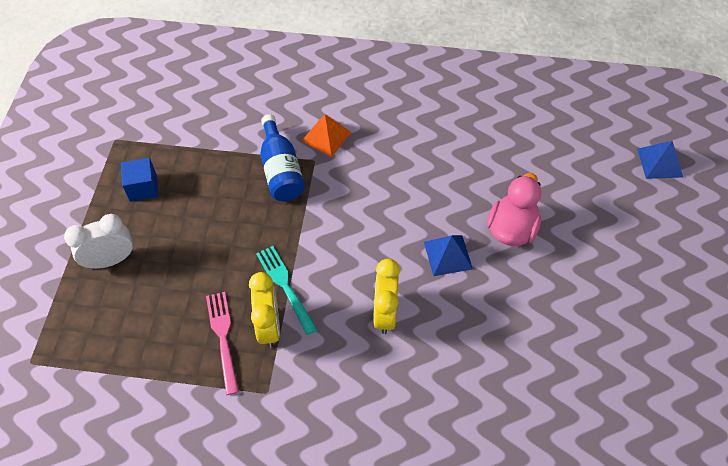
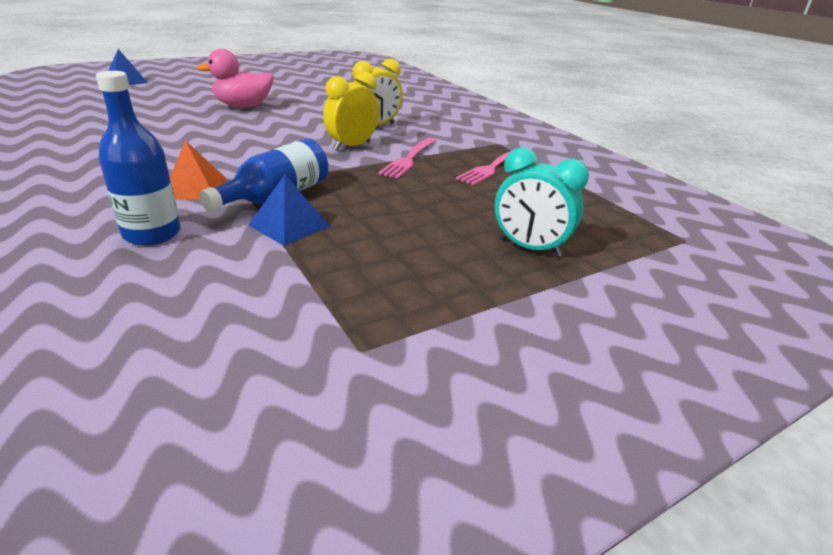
camera: 130 degrees left, 25 degrees down
(111, 260) = (529, 248): white clock -> turquoise clock
(143, 188) = (412, 273): blue cube -> none
(269, 326) = (452, 155): yellow clock -> yellow clock (352, 146)
(276, 104) = (152, 234): none -> blue bottle
(285, 287) = (409, 159): turquoise fork -> pink fork
(448, 255) = (295, 118): blue pyramid -> blue pyramid (289, 225)

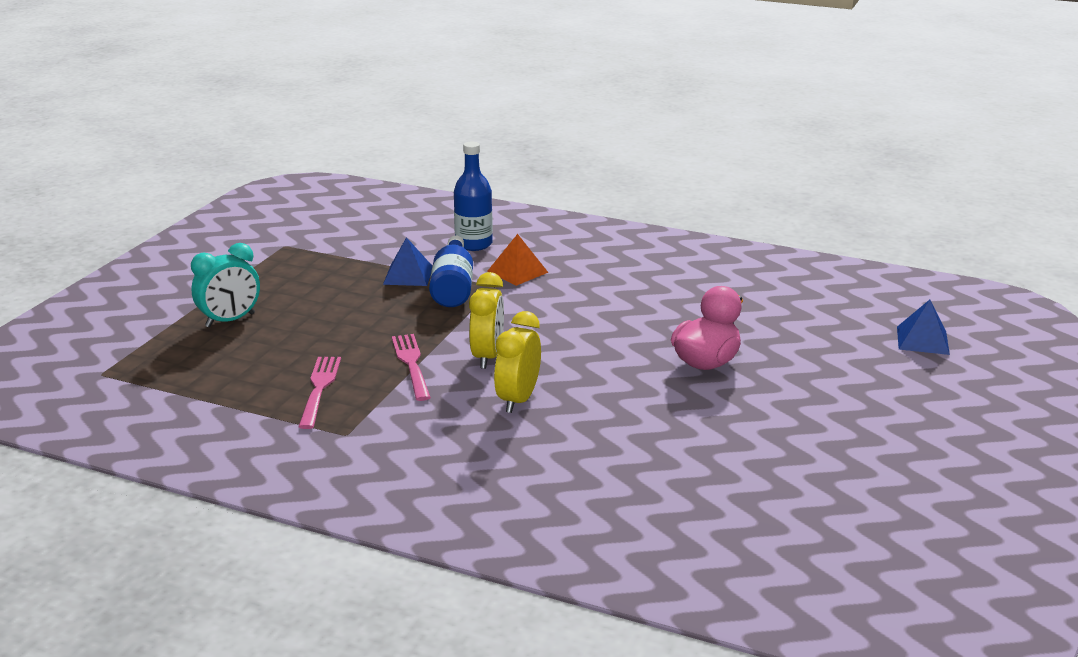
camera: 145 degrees right, 5 degrees down
(529, 248) = (230, 320): turquoise clock -> turquoise clock turned 150 degrees clockwise

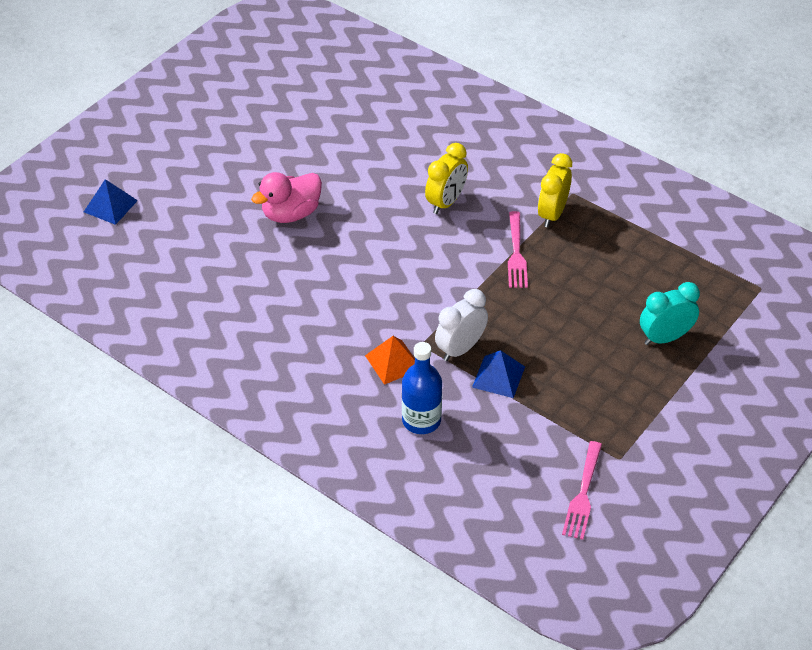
camera: 165 degrees left, 20 degrees up
(319, 389) = (589, 239): pink fork -> pink fork (583, 493)
(453, 287) = (460, 349): blue bottle -> white clock
(487, 356) = (455, 251): yellow clock -> yellow clock (552, 214)

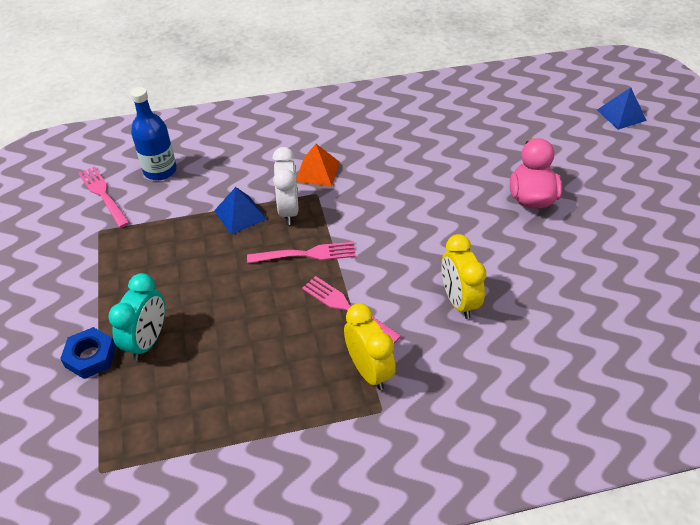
camera: 130 degrees right, 0 degrees up
(421, 420) = (254, 157): blue bottle -> blue bottle (160, 171)
(494, 307) = (305, 254): none -> pink fork
(712, 358) = (90, 356): none -> blue nut

